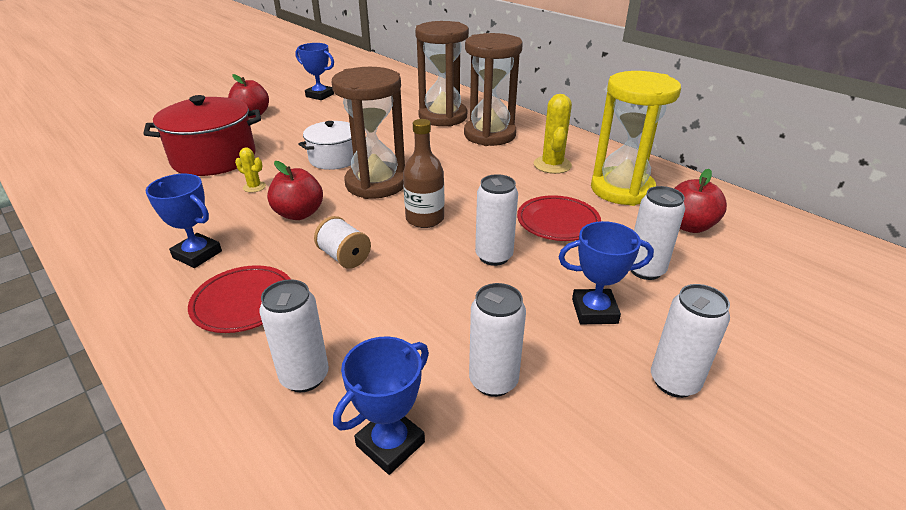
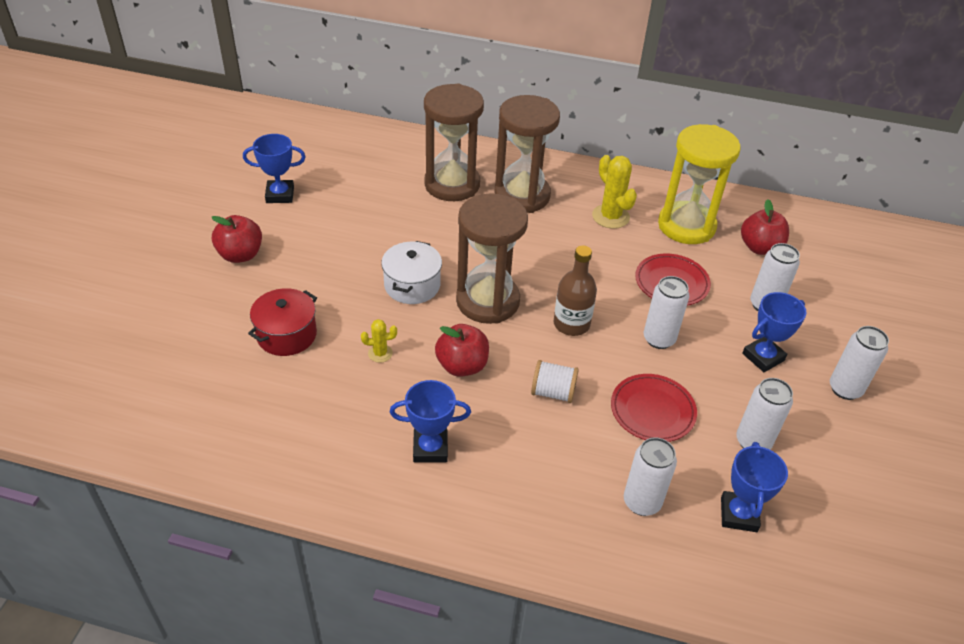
camera: 35 degrees left, 10 degrees up
(214, 158) = (286, 335): red pot -> red pot, size x0.62
(243, 302) = (528, 471): red plate -> red plate (652, 411)

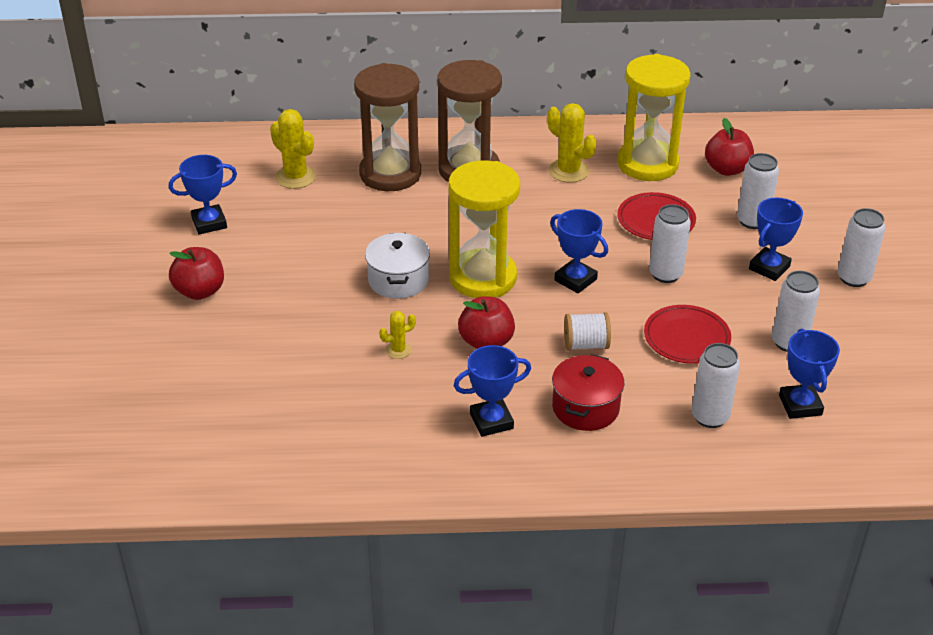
camera: 15 degrees left, 5 degrees down
(286, 335) = (292, 355): red pot -> red pot (585, 407)
(371, 170) = (295, 177): none -> yellow cactus
(487, 301) = (483, 278): brown hourglass -> yellow hourglass
(571, 324) = (575, 280): brown bottle -> blue trophy

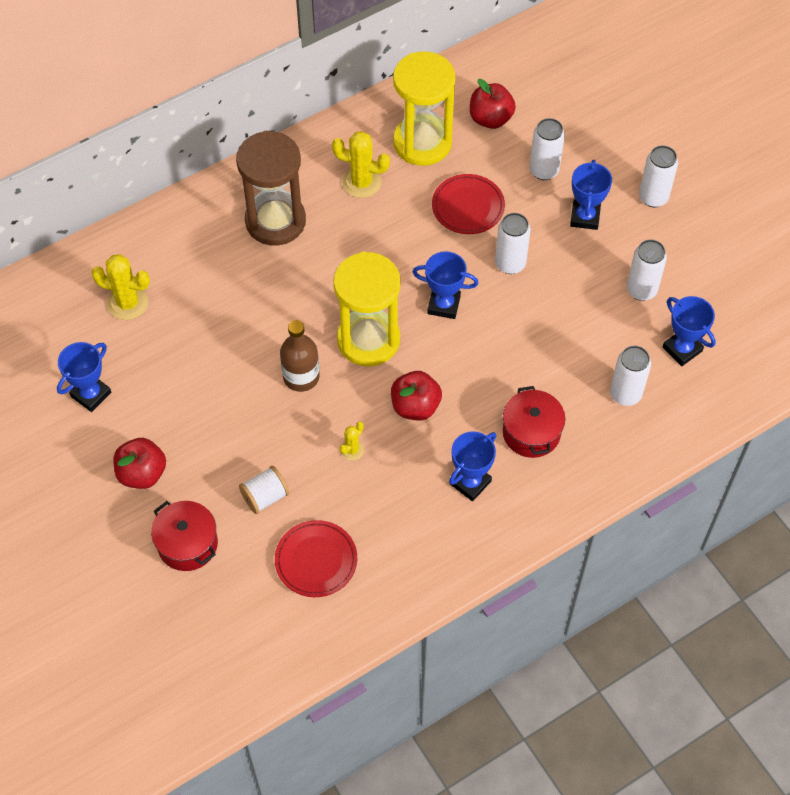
camera: 30 degrees left, 20 degrees up
(190, 356) = (187, 544): none -> red pot
(390, 174) = (210, 259): brown hourglass -> none
(398, 280) = (301, 377): white pot -> brown bottle
(586, 344) = (493, 369): white spool -> white spool (265, 496)
(686, 338) = (564, 324): red plate -> red plate (316, 560)

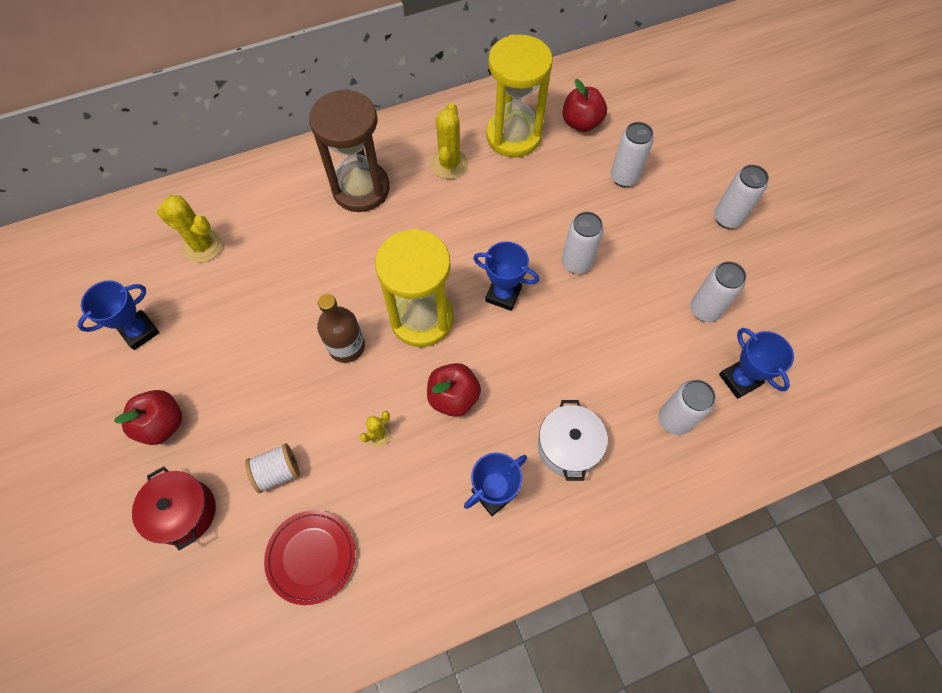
camera: 10 degrees right, 5 degrees up
(361, 182) = (449, 164): yellow cactus -> yellow cactus turned 75 degrees clockwise
(468, 207) = (545, 202): red plate -> none
(531, 432) = (568, 447): red pot -> white pot
(585, 217) = (657, 228): blue trophy -> none

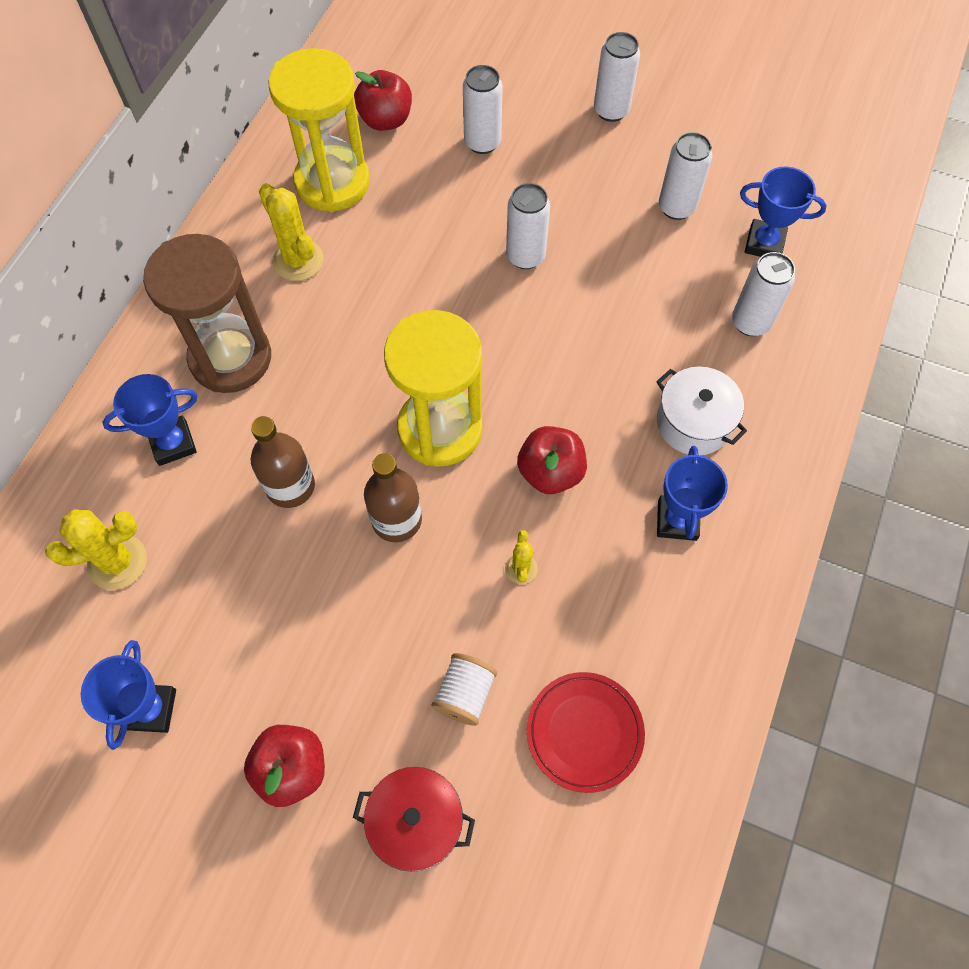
camera: 45 degrees left, 0 degrees up
(316, 280) = (290, 486): none -> brown bottle
(503, 294) = (491, 341): blue trophy -> blue trophy (173, 443)

